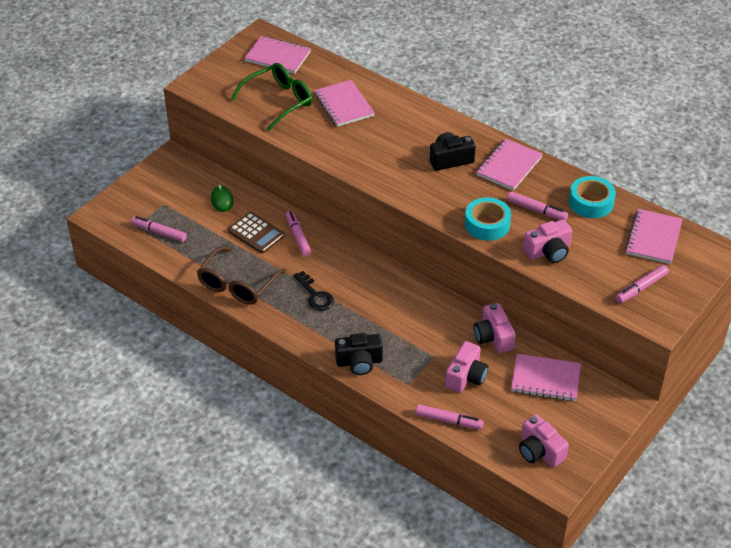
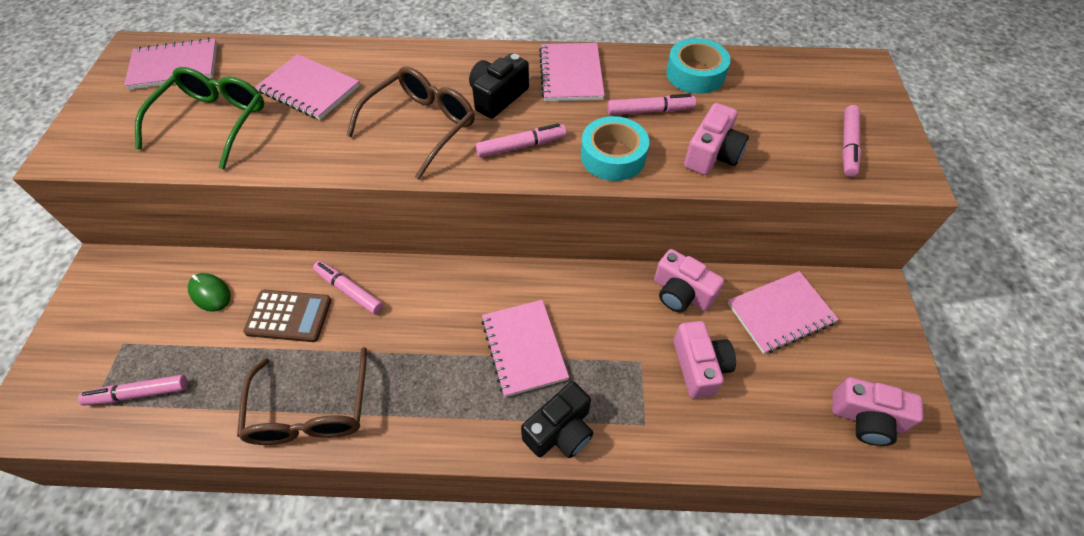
camera: 35 degrees left, 10 degrees up
(315, 295) = (430, 363): black key -> none
(391, 156) = (422, 126): none -> brown glasses
(449, 421) = (736, 447): pink marker -> pink marker (521, 146)
(653, 238) = (795, 82): pink notebook -> pink notebook (524, 348)

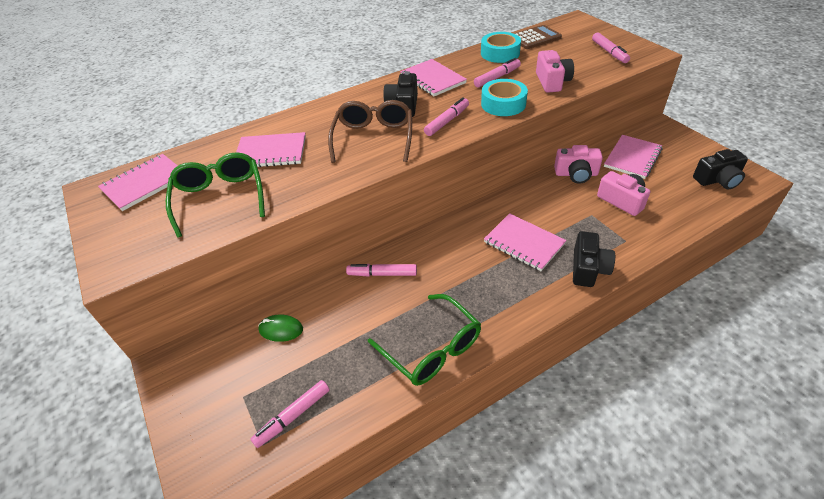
camera: 30 degrees left, 10 degrees down
(289, 316) = (356, 309): brown calculator -> brown calculator (535, 38)
(311, 411) = (432, 349): brown glasses -> green glasses
(866, 418) = (718, 180): pink camera -> black camera

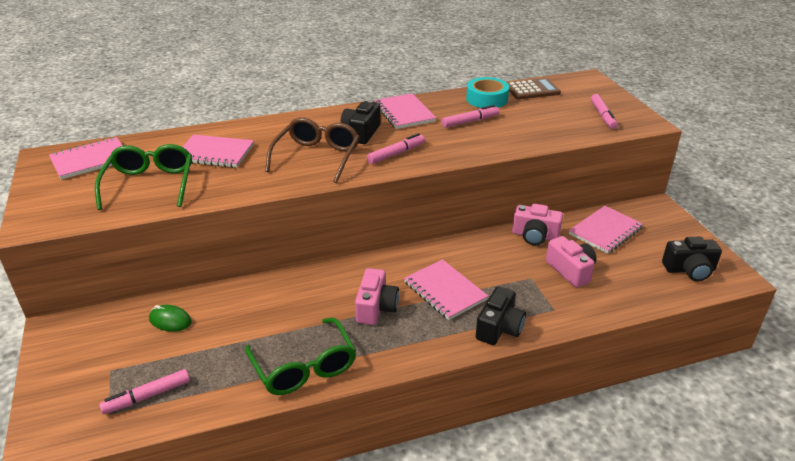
camera: 10 degrees right, 10 degrees down
(382, 274) = (289, 291): pink marker -> none
(503, 104) = (461, 147): turquoise tape -> none
(552, 82) = (524, 135): pink camera -> pink camera (376, 307)

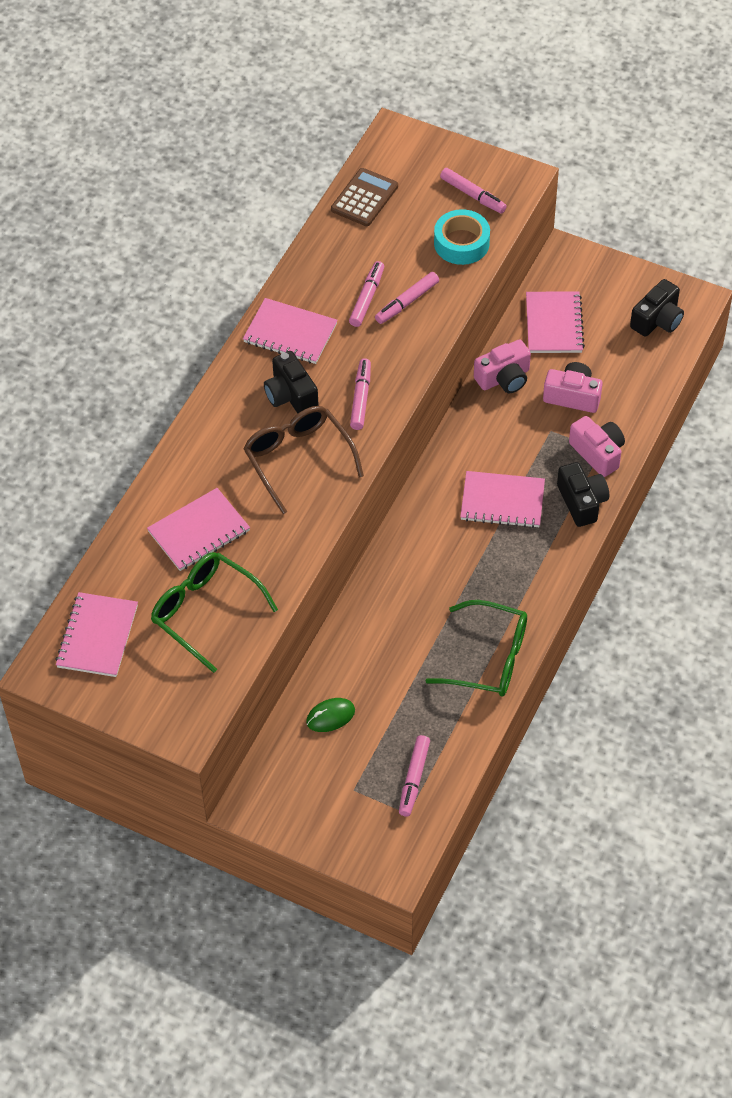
camera: 45 degrees left, 20 degrees up
(376, 307) = (471, 563): pink camera -> pink camera (598, 453)
(487, 99) = (339, 248): turquoise tape -> turquoise tape (461, 243)
(491, 134) = (406, 302): none -> pink marker

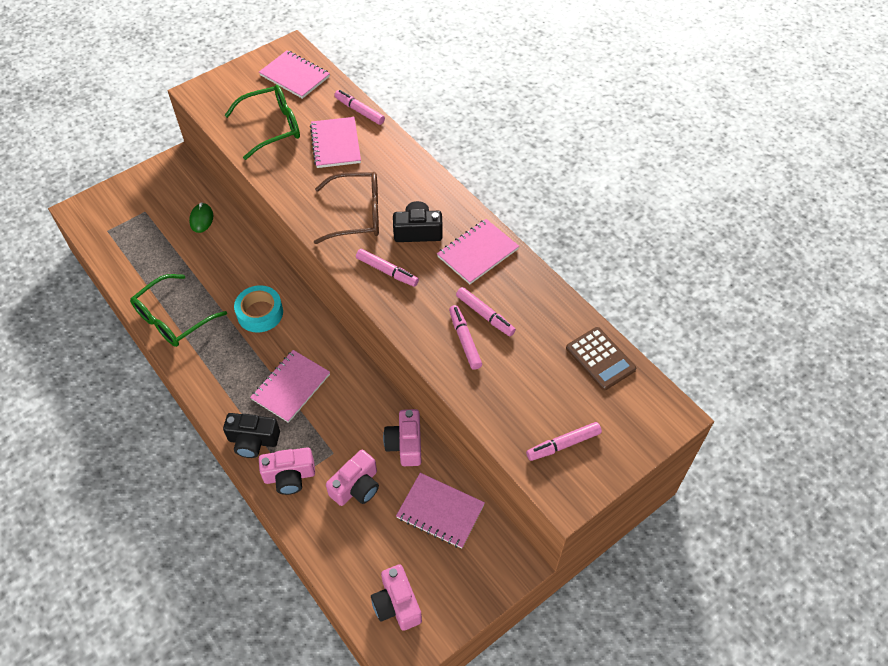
camera: 115 degrees right, 0 degrees up
(414, 779) = (125, 242): pink marker -> pink marker (359, 111)
(461, 243) = (509, 409): turquoise tape -> turquoise tape (260, 313)
(657, 320) = (397, 604): black camera -> pink camera

